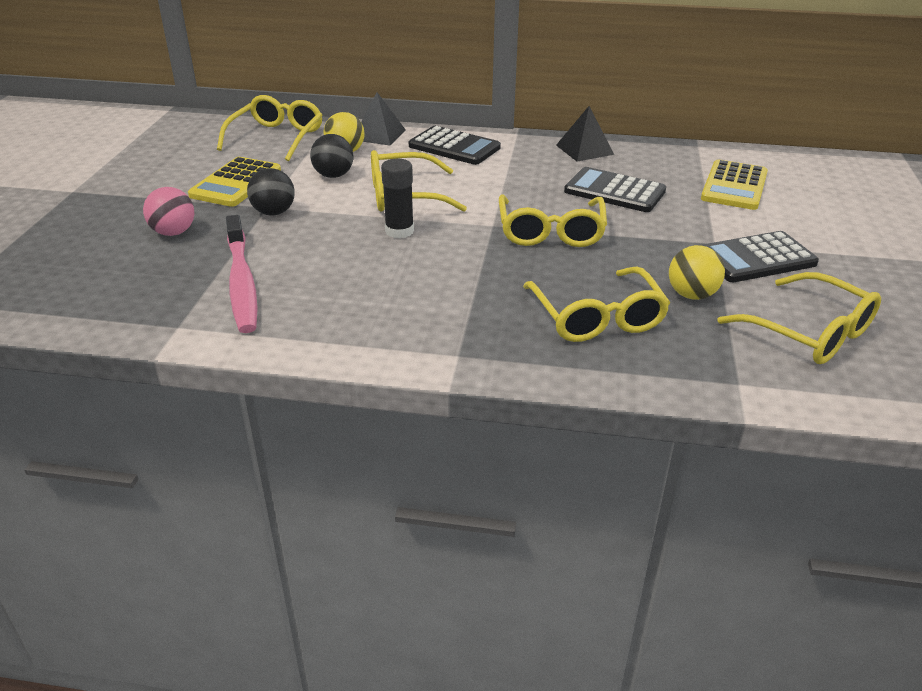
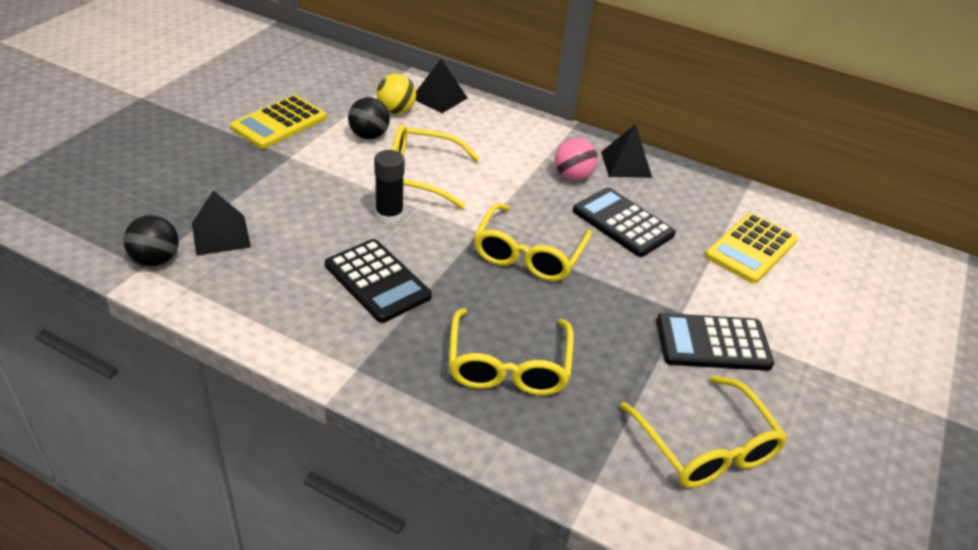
camera: 15 degrees right, 5 degrees up
(173, 232) = (196, 164): pink ball -> pink ball (573, 176)
(242, 282) = (220, 235): pink toothbrush -> black pyramid
(274, 212) = (292, 164): black ball -> black ball (156, 260)
(276, 138) = (344, 79): yellow glasses -> none
(454, 147) = (500, 130): black calculator -> black calculator (377, 281)
(691, 295) = (617, 367): yellow ball -> none

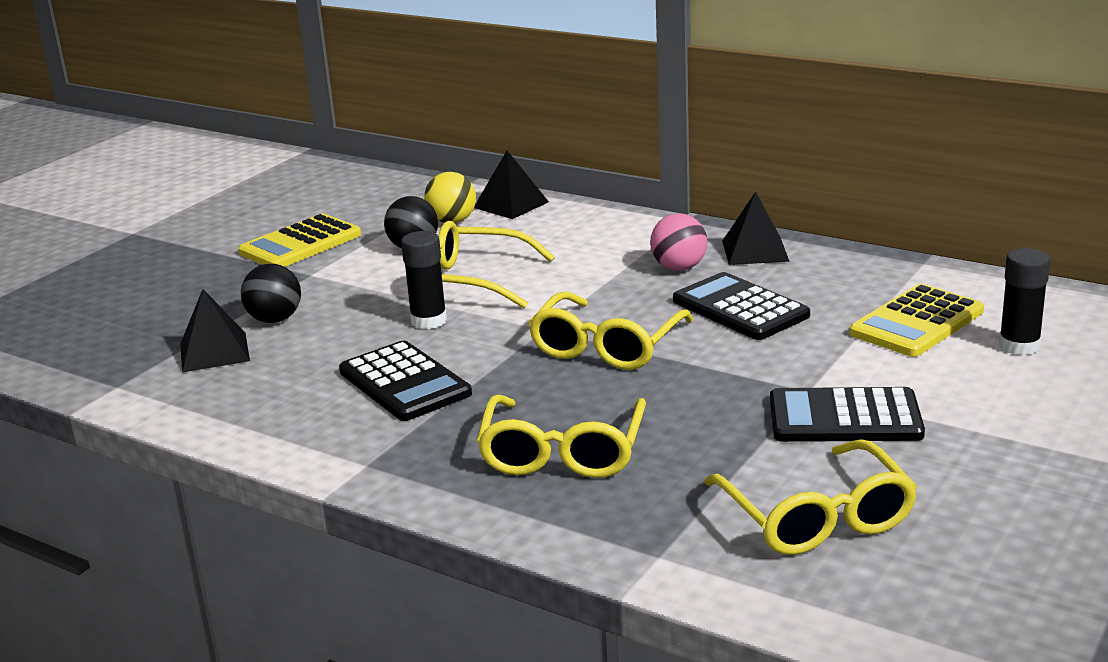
camera: 10 degrees right, 15 degrees down
(156, 260) = (133, 379): black ball -> black ball (275, 319)
(825, 278) = (1019, 346): none -> black glue stick

